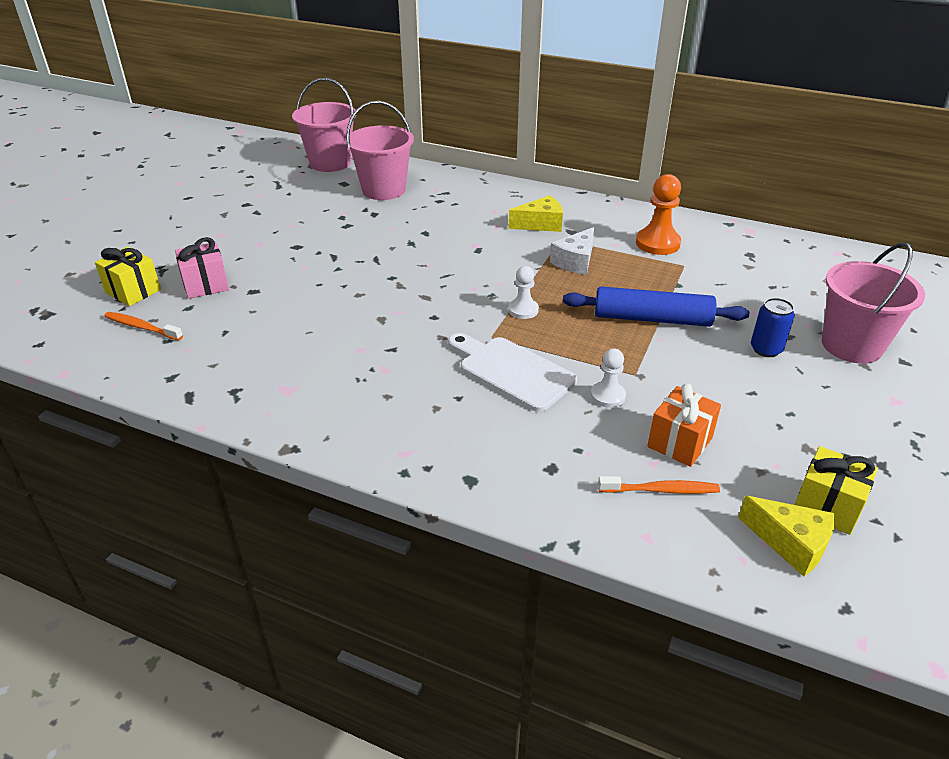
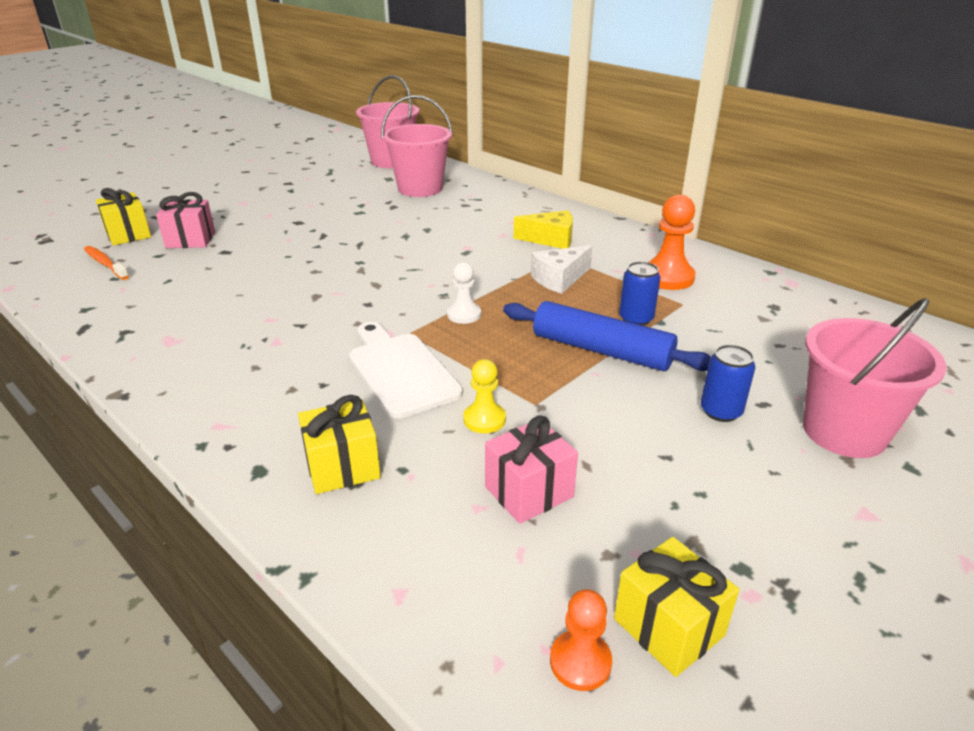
camera: 20 degrees right, 5 degrees down
(532, 460) = (342, 467): none -> yellow gift
(608, 396) = (484, 419): white pawn -> yellow pawn
(659, 286) = (636, 319): none -> blue can
(661, 490) = (461, 541): orange toothbrush -> none
(679, 442) = (529, 491): orange gift -> pink gift
(790, 543) = (580, 662): yellow cheese -> orange pawn

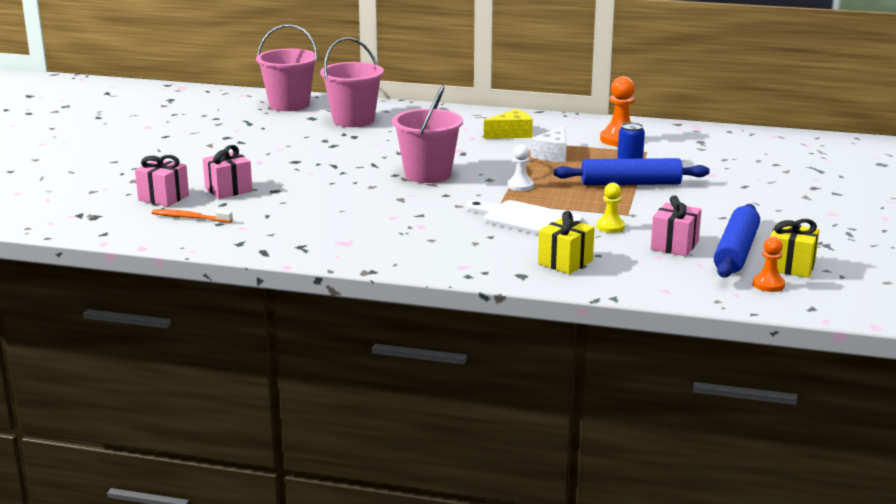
camera: 30 degrees left, 10 degrees down
(128, 234) = (163, 198): yellow gift -> pink gift
(609, 546) = (736, 252): none -> blue rolling pin
(721, 411) = (727, 194): blue can -> none
(844, 431) = (794, 187): pink bucket -> pink bucket (428, 174)

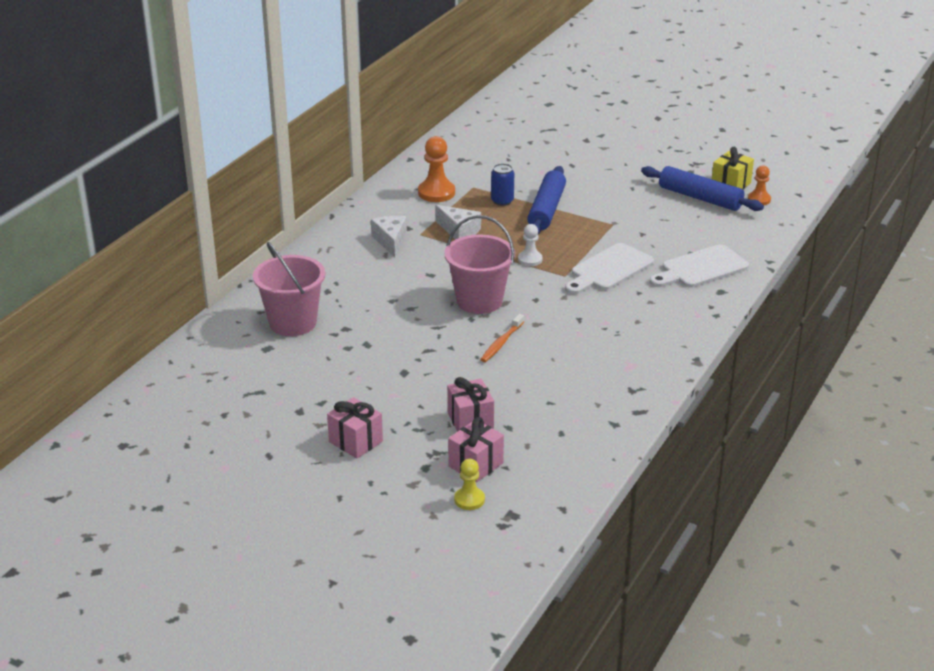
camera: 75 degrees left, 10 degrees up
(190, 218) = (539, 450): orange toothbrush -> orange toothbrush (501, 343)
(289, 105) = (209, 358): pink bucket -> none
(511, 134) = (390, 241): yellow cheese -> white cheese
(565, 262) = (701, 268): yellow gift -> white cutting board
(610, 227) = (636, 236): yellow pawn -> yellow pawn (469, 500)
(674, 245) = (681, 218): pink gift -> pink gift (355, 441)

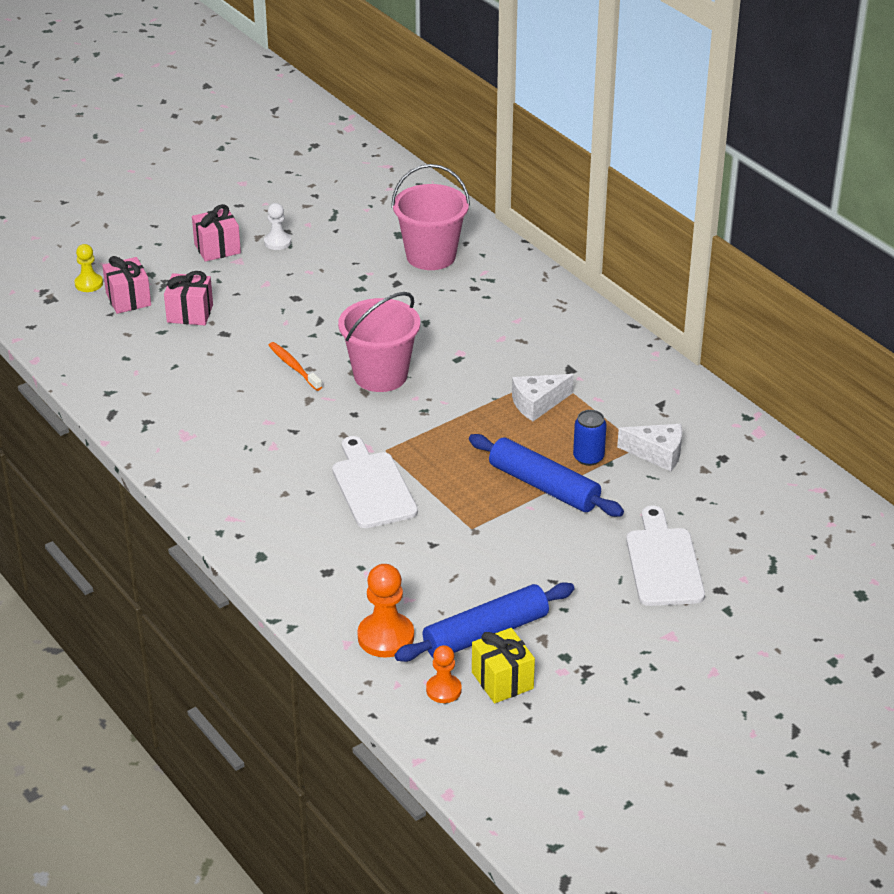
camera: 115 degrees right, 5 degrees up
(390, 241) = (548, 350): white cheese -> white cheese (657, 454)
(436, 193) = (642, 413): orange pawn -> orange pawn (386, 637)
(530, 259) = (437, 435): white pawn -> white pawn (277, 242)
(701, 268) = (319, 560): white cutting board -> white cutting board (663, 563)

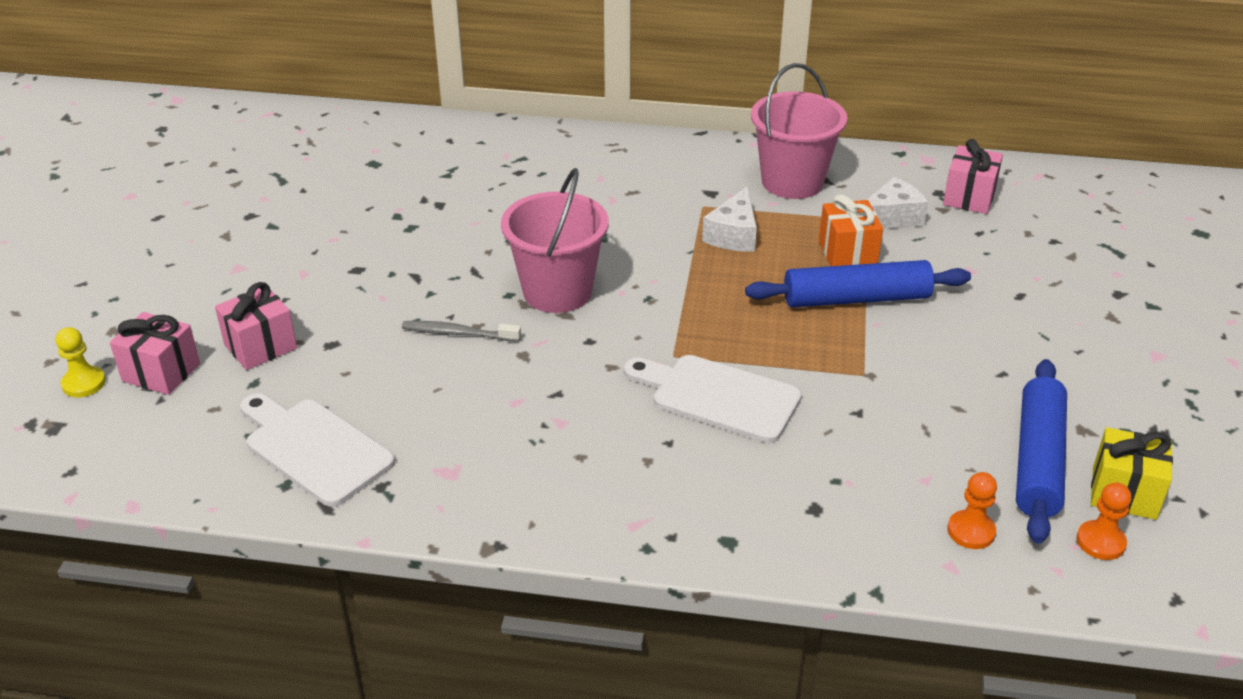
camera: 45 degrees left, 0 degrees up
(217, 248) = (195, 268): pink gift -> pink gift (969, 197)
(277, 242) = (256, 230): white pawn -> none
(293, 367) = (458, 333): orange toothbrush -> grey toothbrush
(386, 637) = (971, 531): orange pawn -> orange pawn, size x0.61
(431, 256) = (435, 166): pink bucket -> pink bucket (792, 182)
(588, 457) = (847, 253): blue can -> orange gift
(663, 563) = (1047, 300): white cutting board -> white cutting board (314, 449)

